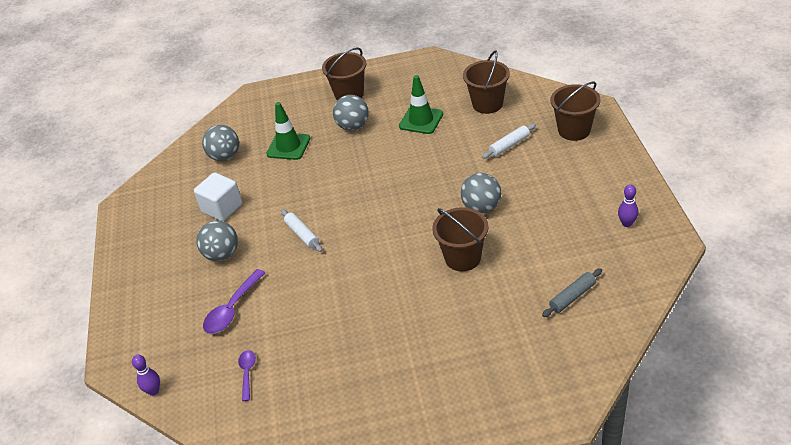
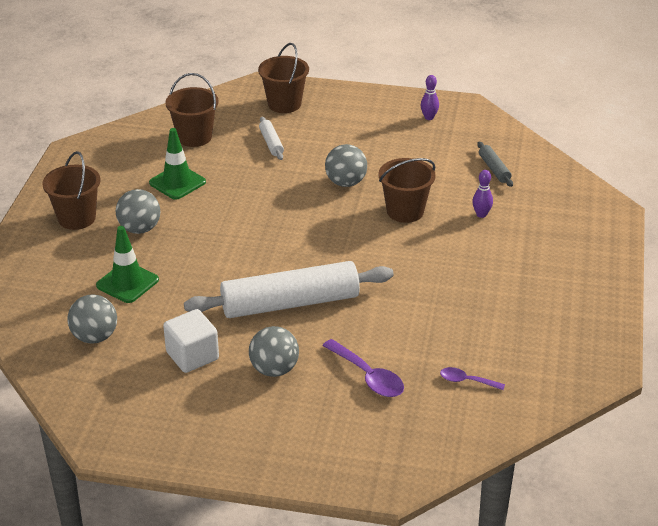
camera: 75 degrees left, 5 degrees down
(153, 391) = (451, 457): purple bowling pin -> purple bowling pin (481, 214)
(302, 234) = (290, 303): white rolling pin -> white rolling pin, size x2.37

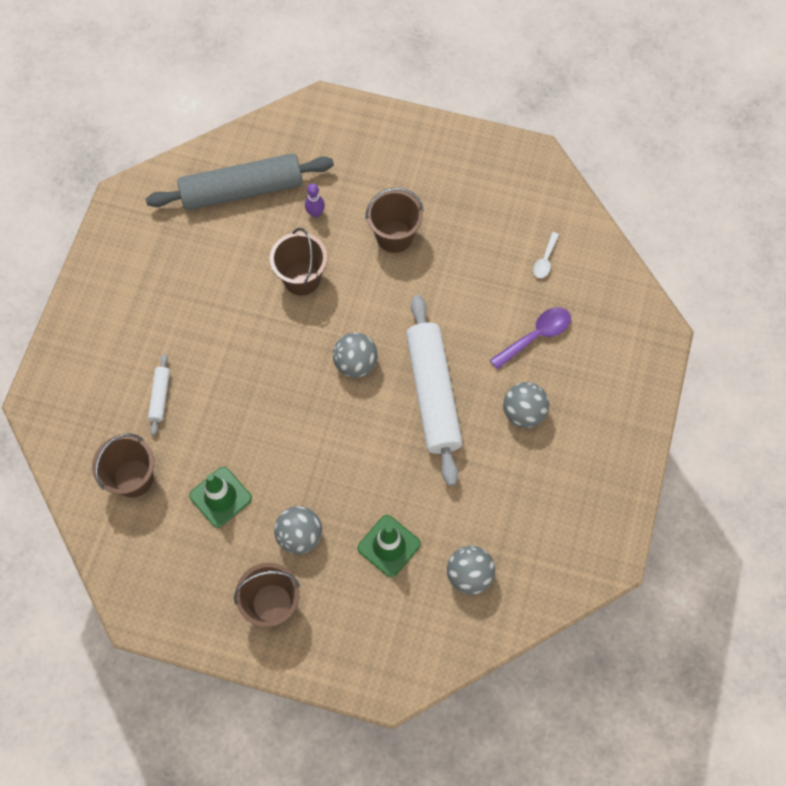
camera: 85 degrees left, 30 degrees up
(192, 356) = (501, 483): white cube -> none
(271, 143) = (160, 396): white rolling pin -> white rolling pin turned 75 degrees counterclockwise
(284, 104) = (83, 378): brown bucket -> brown bucket (394, 236)
(345, 182) = (245, 328): grey ball -> grey ball (355, 363)
(429, 117) = (138, 236): purple bowling pin -> none
(466, 381) = (545, 260): purple spoon -> white spoon
(494, 169) = (242, 190): grey rolling pin -> grey rolling pin, size x2.37

